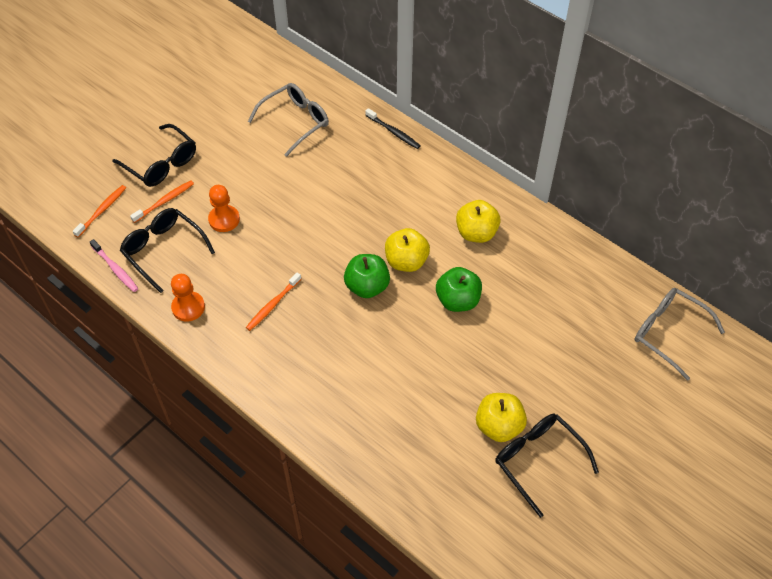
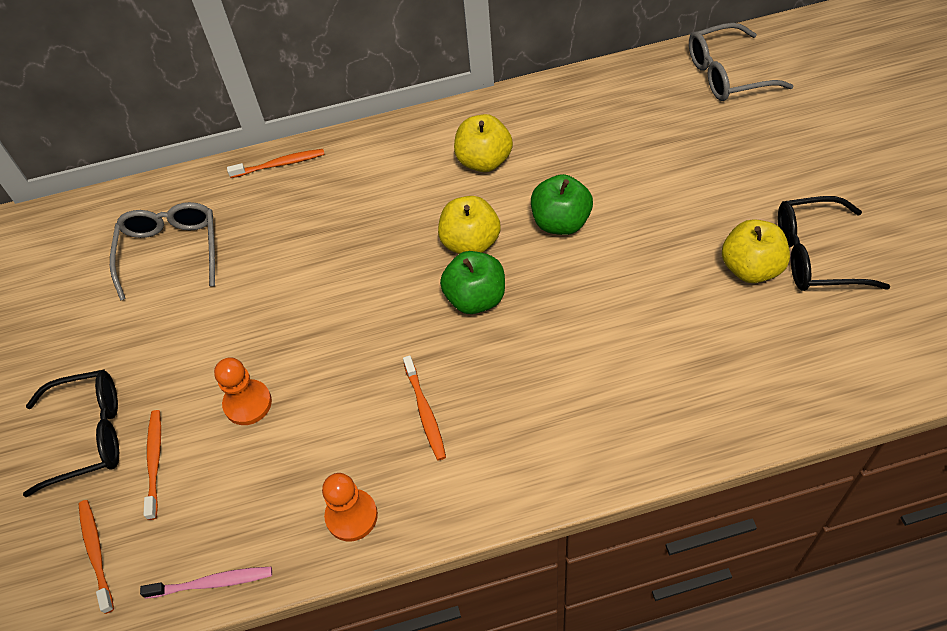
camera: 50 degrees left, 0 degrees up
(164, 251) = (235, 502): black glasses -> none
(394, 132) = (280, 164): black toothbrush -> orange toothbrush

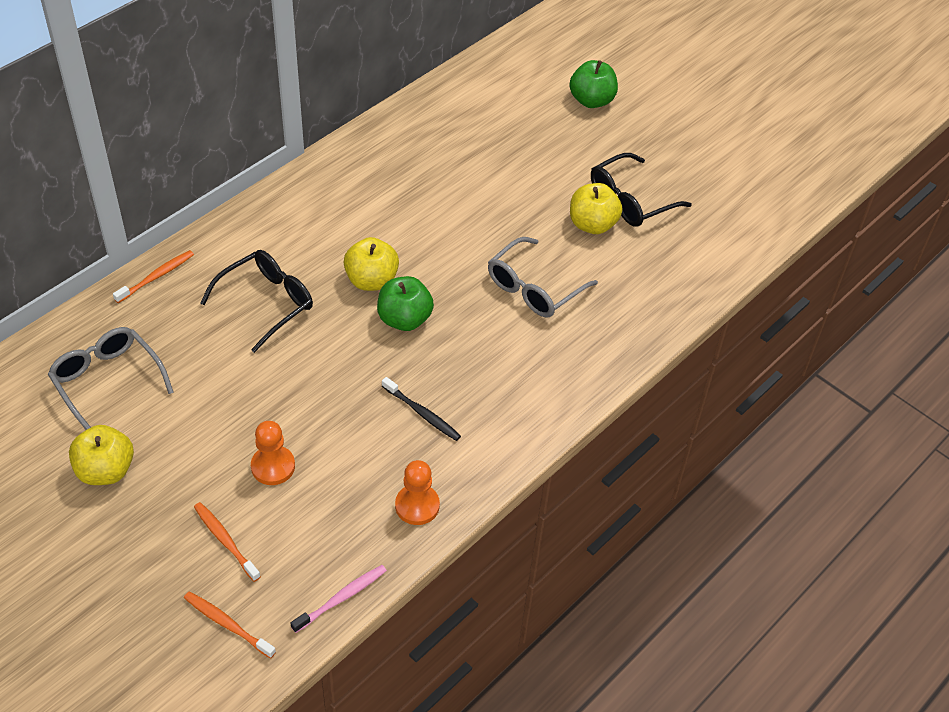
camera: 40 degrees left, 5 degrees down
(87, 436) = (148, 548): black glasses -> black glasses (266, 303)
(425, 412) = (422, 414): orange toothbrush -> black toothbrush
(484, 161) = (338, 215): yellow apple -> yellow apple (106, 470)
(561, 222) = (433, 240): green apple -> green apple (591, 100)
(727, 74) = (488, 88): grey glasses -> grey glasses (534, 288)

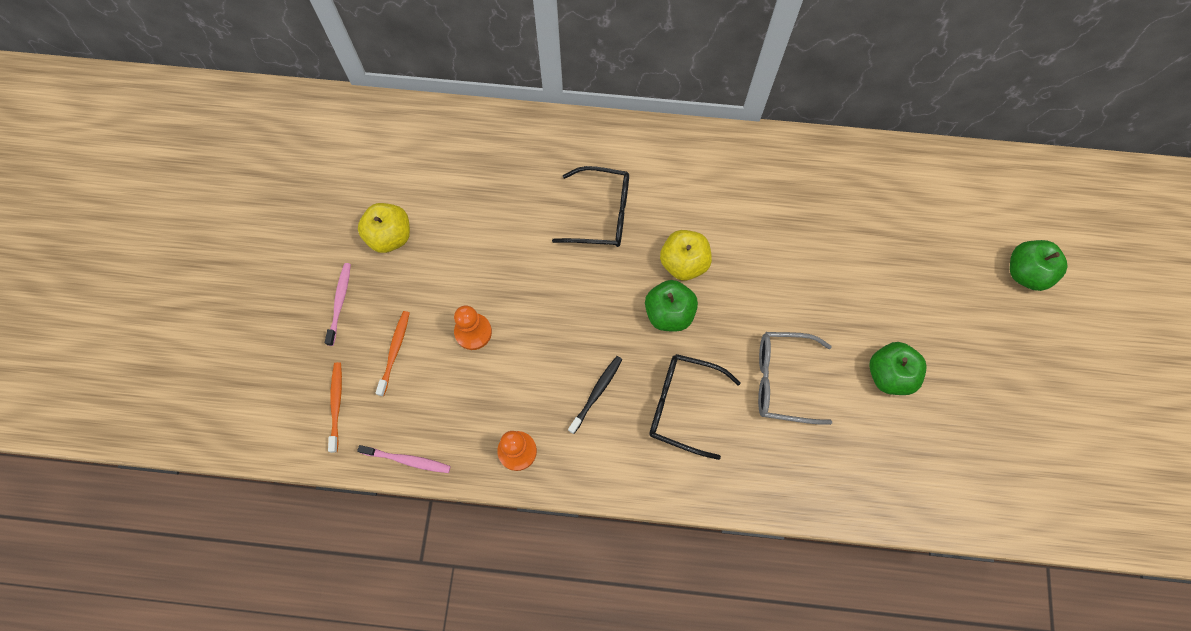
camera: 55 degrees right, 20 degrees up
(108, 382) = (455, 178): grey glasses -> none
(126, 555) = (340, 302): none -> pink toothbrush
(157, 276) = (562, 130): orange toothbrush -> none
(422, 414) = (597, 393): black toothbrush -> black toothbrush turned 150 degrees counterclockwise
(592, 224) = (889, 375): yellow apple -> green apple
(631, 200) = (945, 385): black glasses -> black glasses (683, 406)

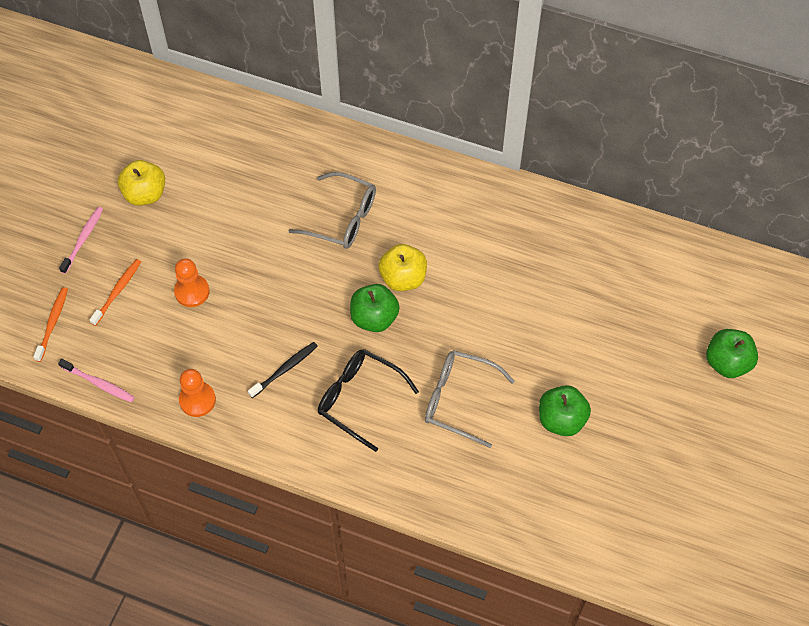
camera: 15 degrees right, 10 degrees down
(601, 214) = (341, 218): black glasses -> grey glasses

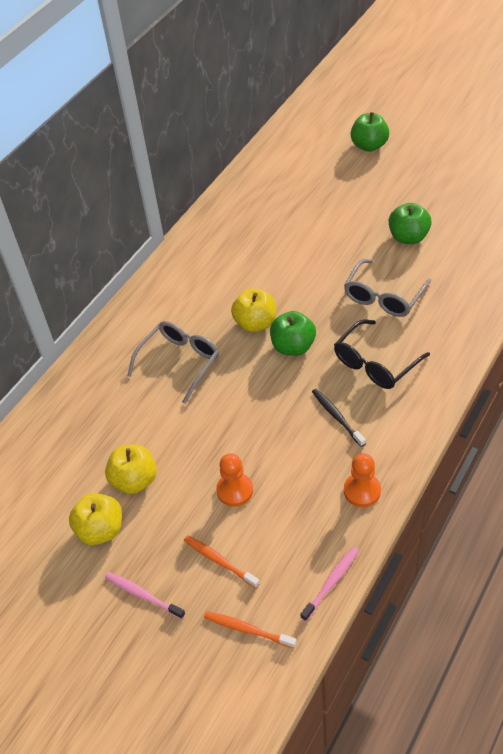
camera: 75 degrees left, 10 degrees down
(198, 209) = (134, 480): none -> yellow apple

